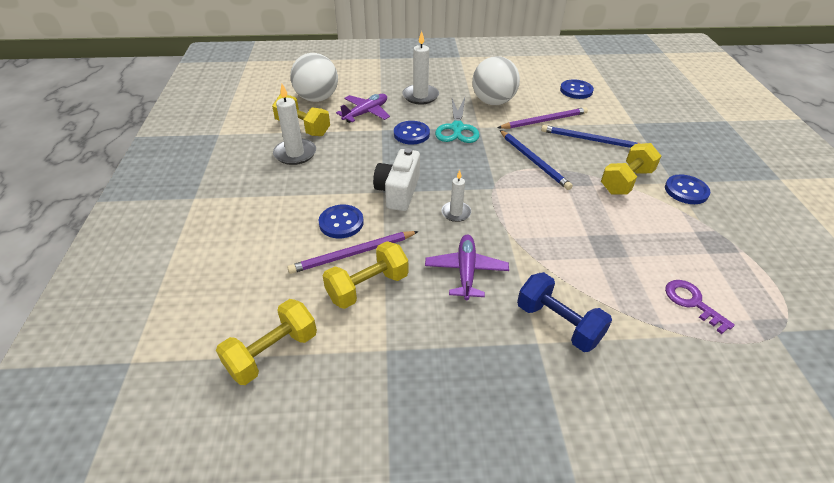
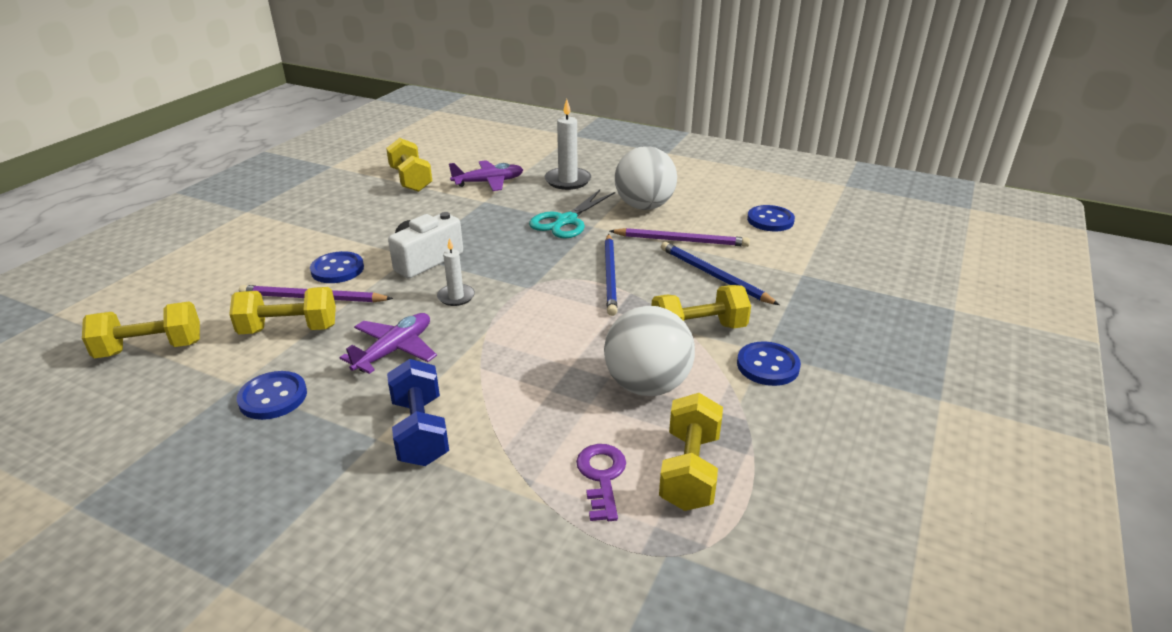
camera: 30 degrees right, 10 degrees down
(295, 154) = (374, 200): white candle -> none
(317, 98) = (458, 158): white ball -> white ball (647, 385)
(411, 134) = (509, 213): blue button -> blue button (273, 397)
(727, 276) = (689, 470): none -> yellow dumbbell

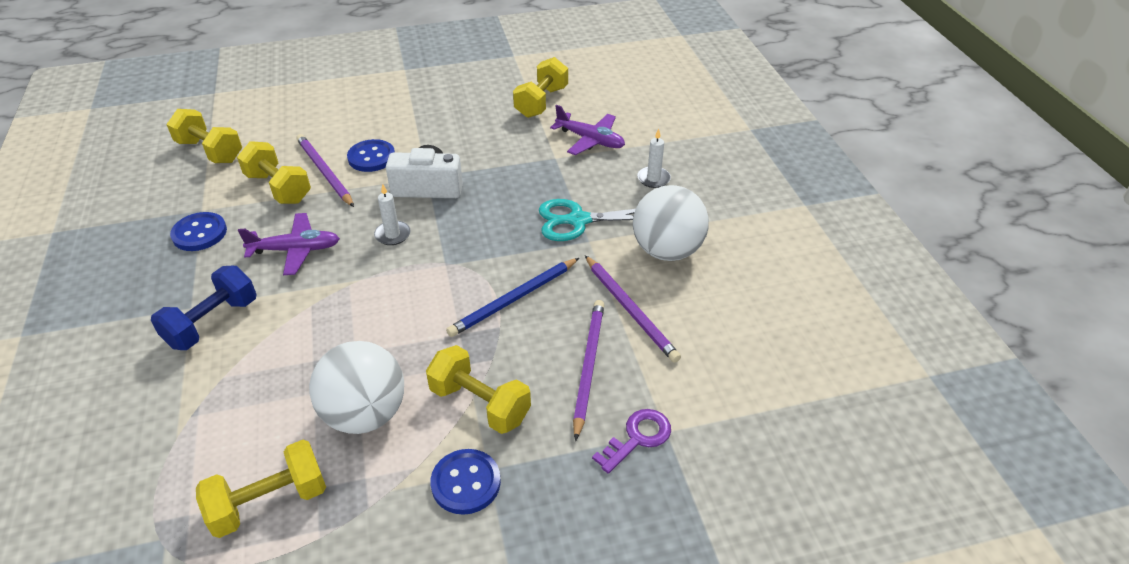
camera: 50 degrees right, 10 degrees up
(568, 181) = (653, 179): white candle -> white candle, size x0.62
(602, 477) = (226, 451): purple key -> purple key (637, 438)
(714, 276) = (588, 366): blue pencil -> purple pencil
(770, 220) = (754, 352): blue button -> none

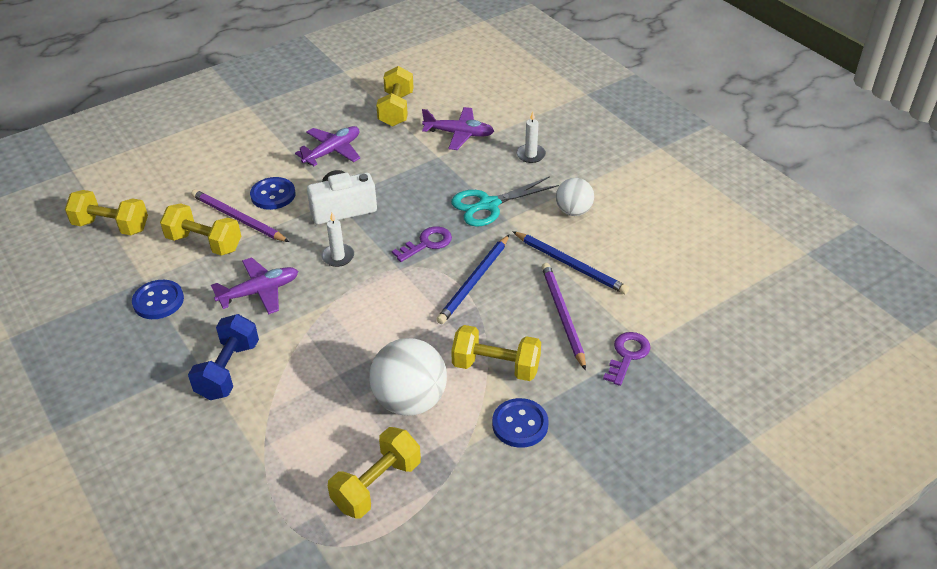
camera: 20 degrees left, 0 degrees up
(454, 128) = (333, 151): none -> purple plane
(489, 245) = (427, 243): none -> purple key
(630, 310) = (570, 265): purple pencil -> blue pencil
(667, 251) = (573, 211): white ball -> white ball, size x0.61

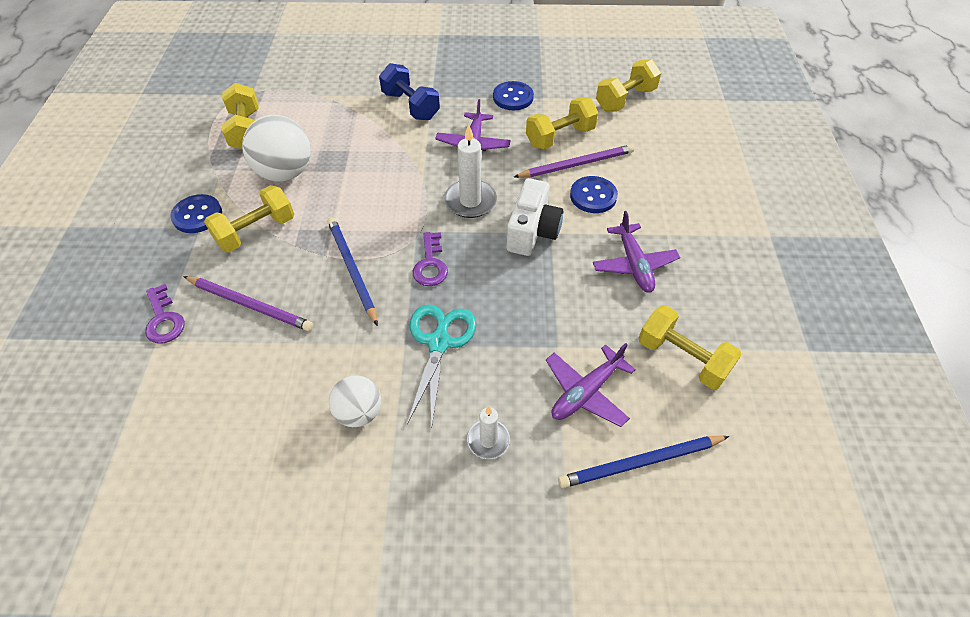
camera: 125 degrees right, 10 degrees up
(338, 257) = (470, 201): white candle -> white candle, size x1.62
(570, 265) = (295, 353): blue pencil -> blue pencil (640, 462)

